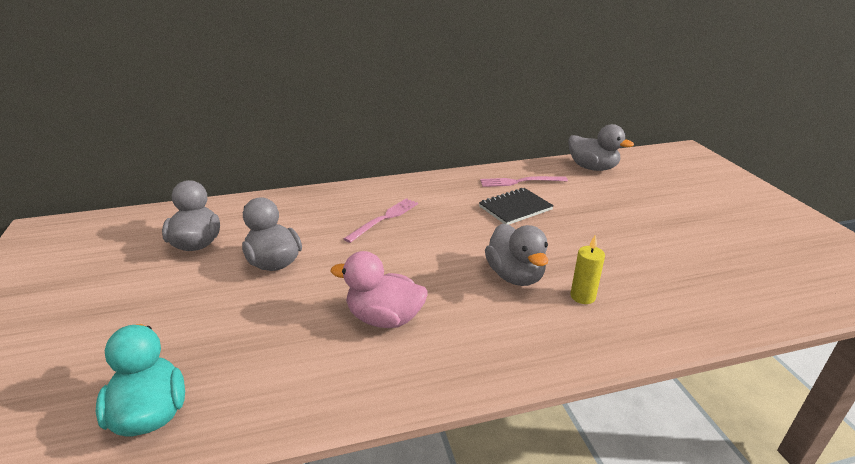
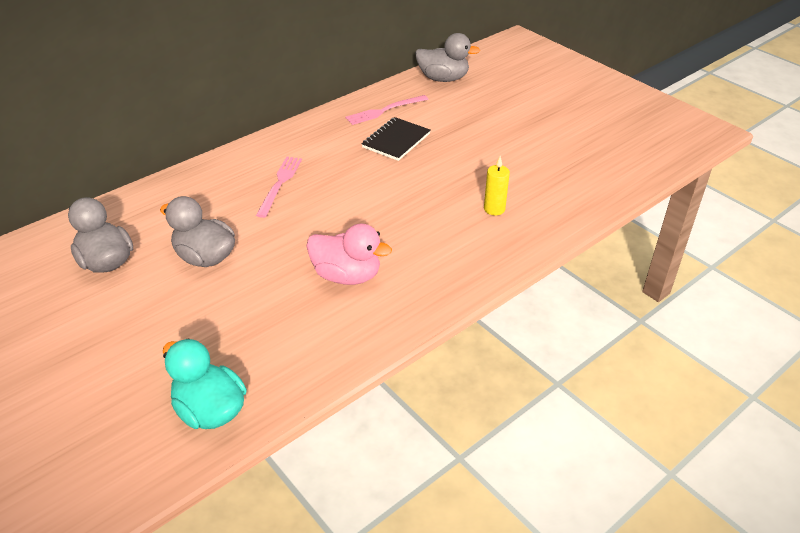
camera: 25 degrees left, 10 degrees up
(384, 318) = (347, 275): pink duck -> pink duck turned 150 degrees counterclockwise
(515, 276) = (432, 206): grey duck -> none

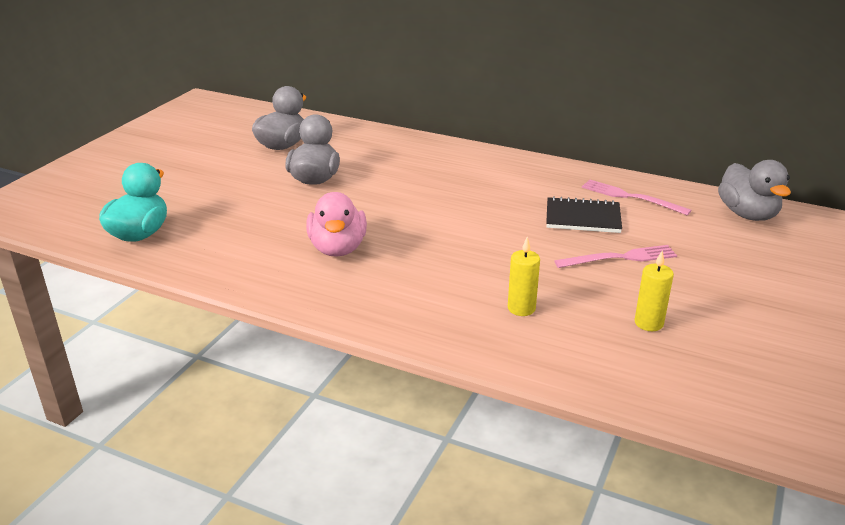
camera: 65 degrees right, 10 degrees down
(280, 184) = (444, 180): pink fork -> pink fork (620, 258)
(540, 165) = (648, 323): none -> yellow candle

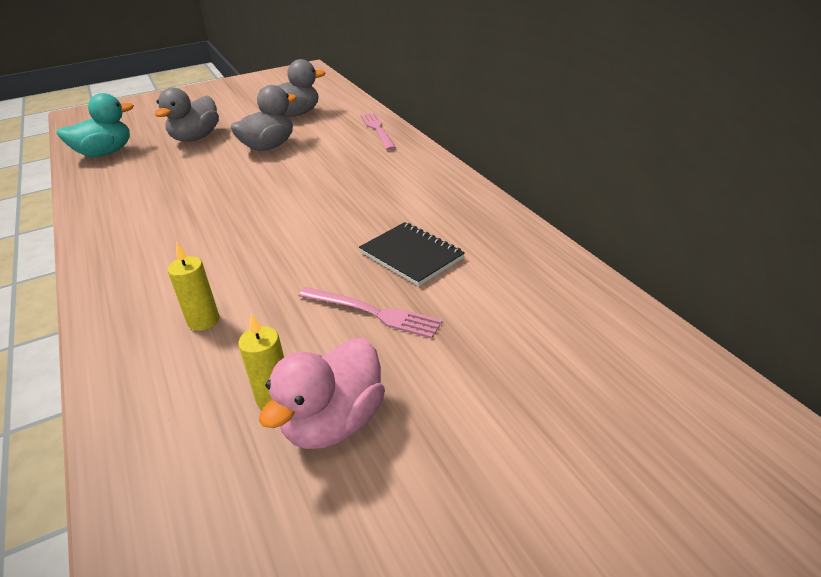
camera: 40 degrees right, 5 degrees up
(338, 248) = (183, 207): pink duck -> pink duck (334, 422)
(631, 197) = (497, 252): pink fork -> pink fork (377, 130)
(747, 214) = (604, 325): grey duck -> grey duck (196, 138)

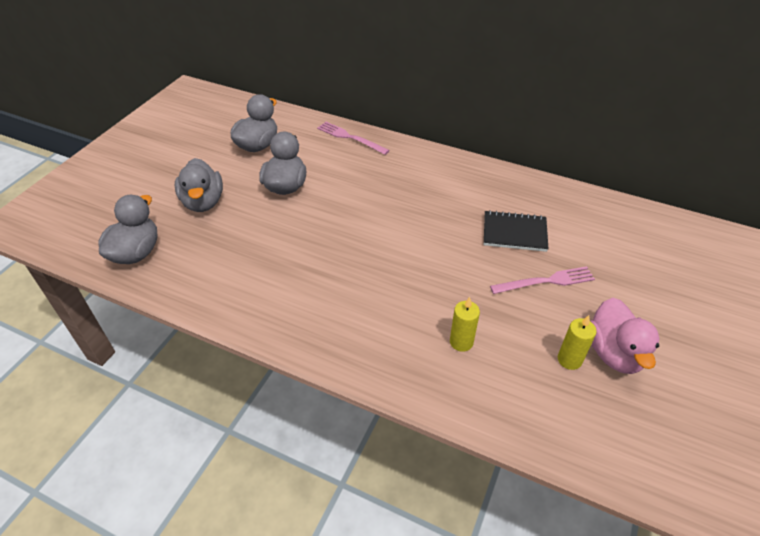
camera: 40 degrees left, 10 degrees up
(105, 153) = (136, 253): turquoise duck -> grey duck

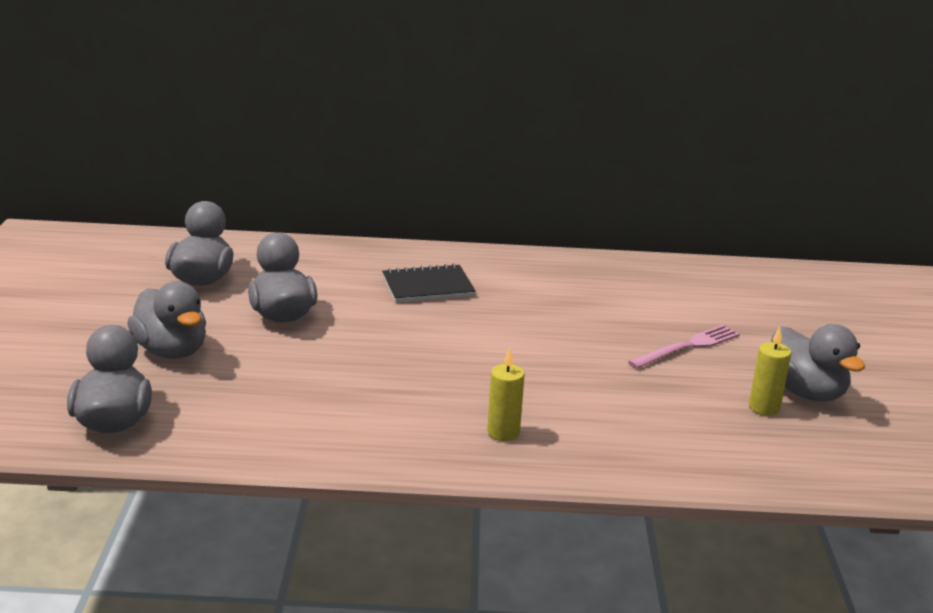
camera: 25 degrees left, 20 degrees down
(350, 138) = (332, 252): pink fork -> none
(461, 342) = (633, 418): yellow candle -> yellow candle (503, 432)
(514, 232) = (618, 310): black notebook -> black notebook (428, 286)
(614, 353) = (805, 392): pink duck -> grey duck

